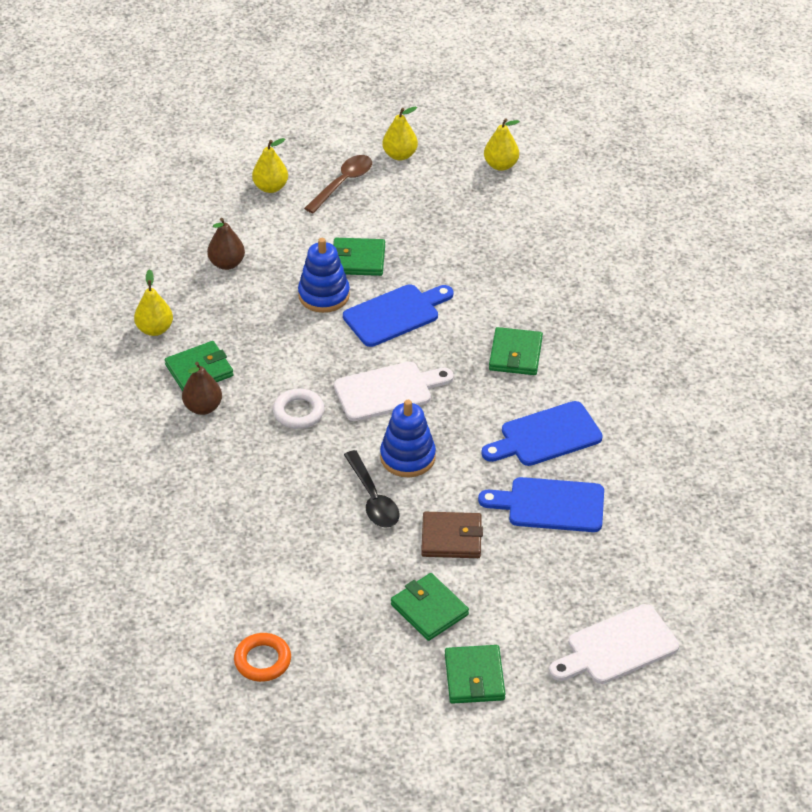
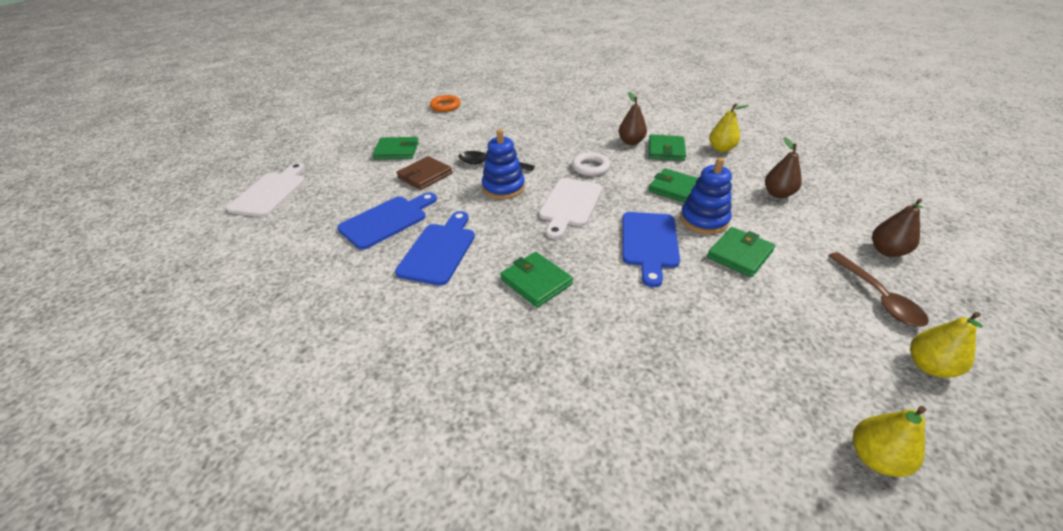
camera: 130 degrees right, 5 degrees down
(270, 187) = (887, 251): yellow pear -> brown pear
(474, 677) = (342, 146): green wallet -> green wallet (676, 189)

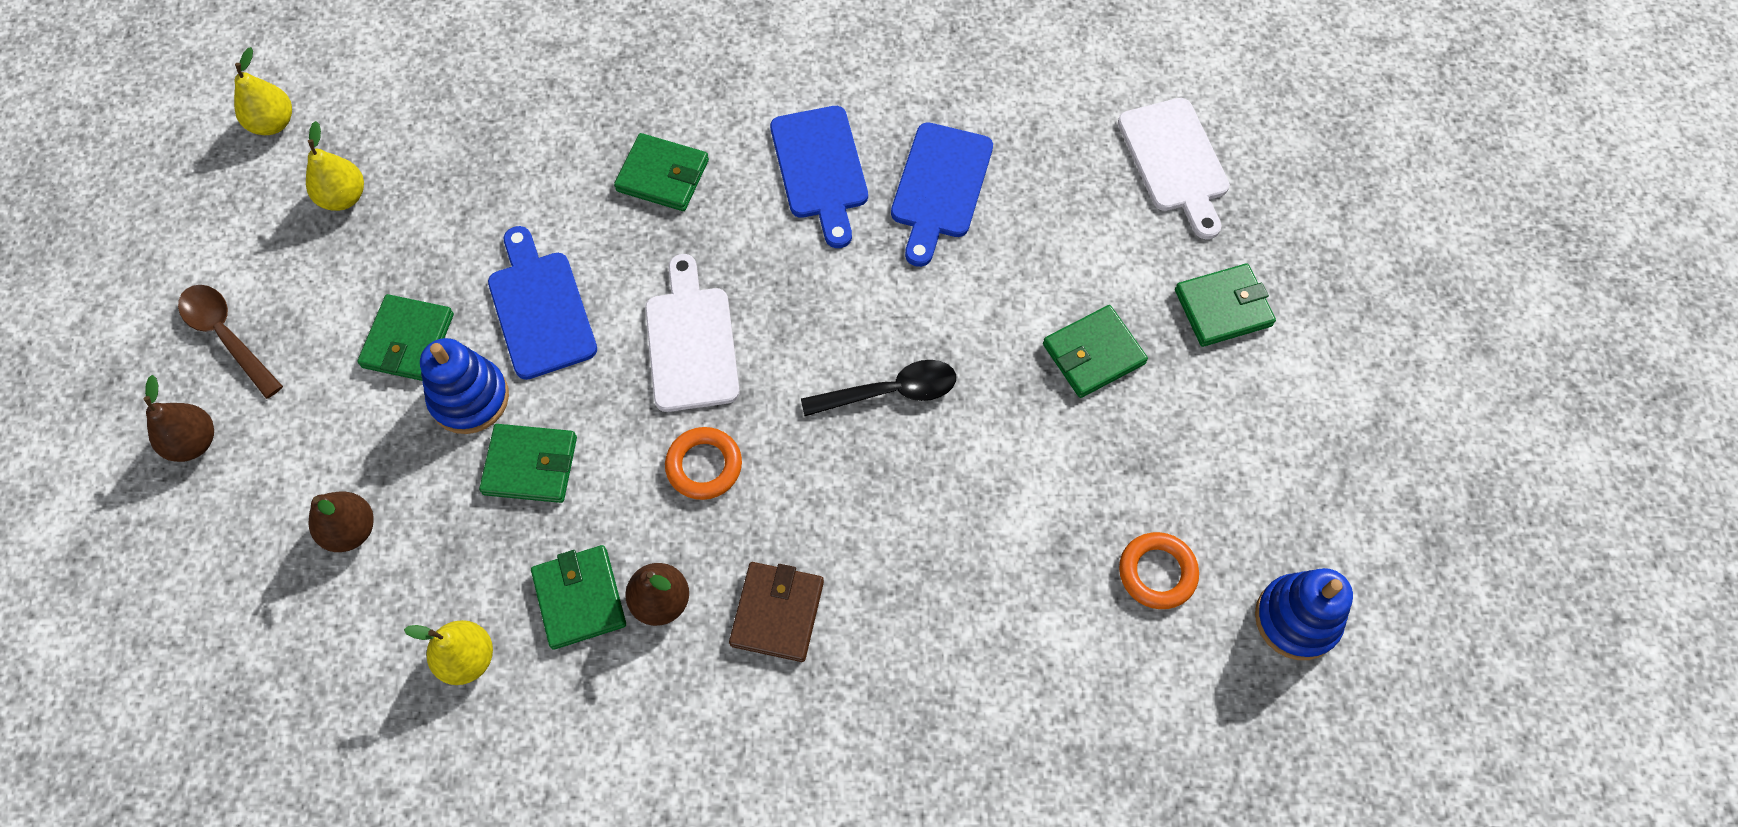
camera: 150 degrees right, 25 degrees up
(331, 147) = (1223, 308): none -> green wallet
(425, 176) = (976, 308): brown wallet -> brown wallet (777, 613)
(503, 187) = (823, 337): blue stacking toy -> blue stacking toy (1296, 619)
(590, 167) = (704, 466): white ring -> orange ring
(929, 366) = (195, 248): yellow pear -> yellow pear (344, 197)

